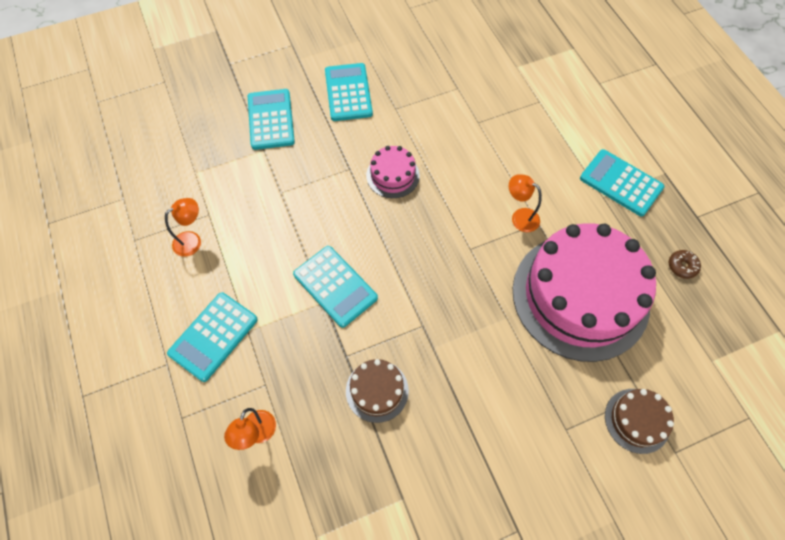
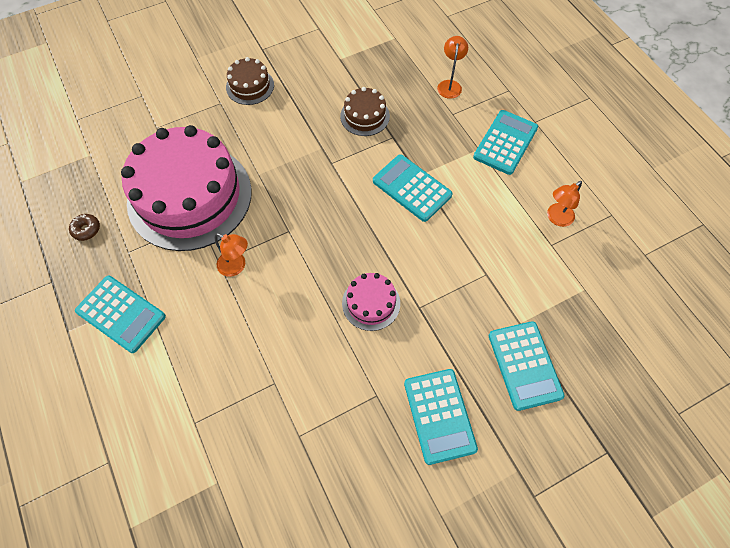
camera: 175 degrees right, 0 degrees up
(637, 420) = (164, 112): brown cake -> brown cake (250, 86)

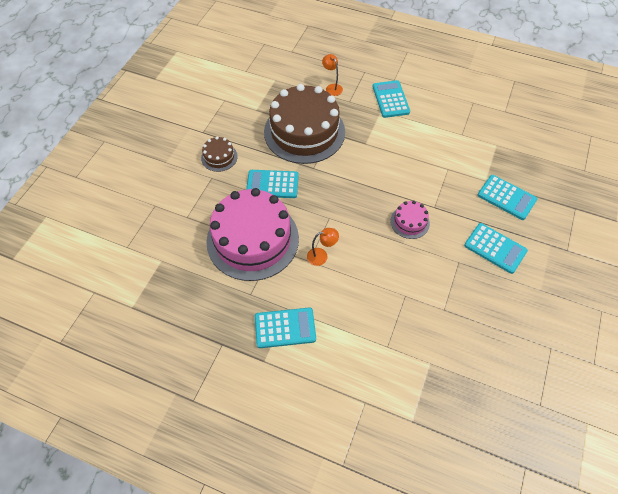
camera: 40 degrees left, 5 degrees down
(86, 229) = (210, 301): brown donut -> none
(365, 116) = (304, 132): brown cake -> brown cake, size x2.31
(412, 188) = (369, 152): turquoise calculator -> turquoise calculator (272, 184)
(556, 218) = (451, 120): orange lamp -> none

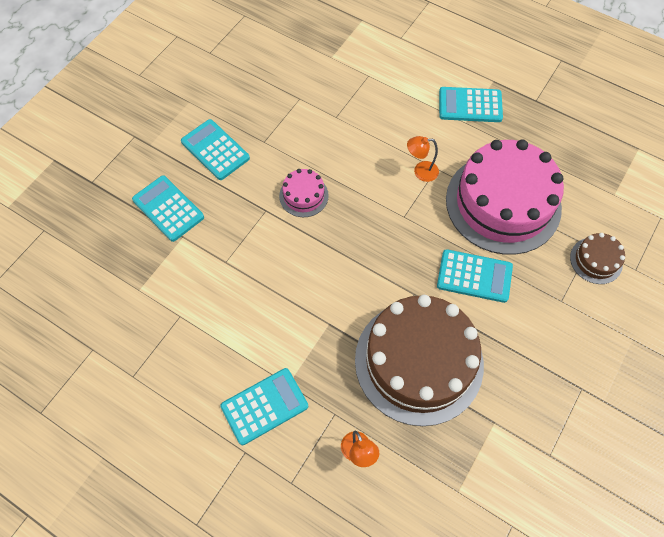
camera: 170 degrees left, 5 degrees up
(219, 157) = (552, 335): brown cake -> brown cake (596, 260)
(390, 99) = (264, 406): turquoise calculator -> turquoise calculator turned 120 degrees counterclockwise

